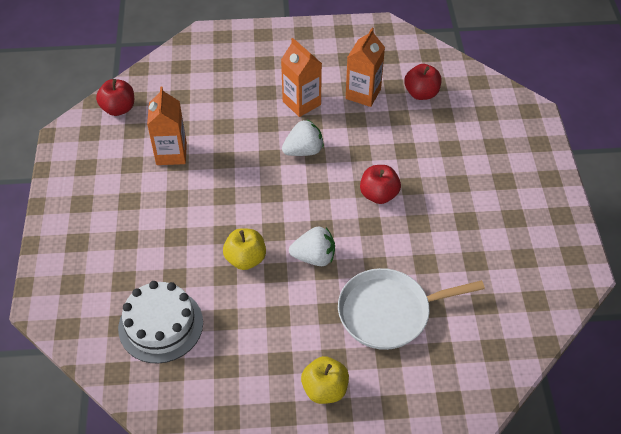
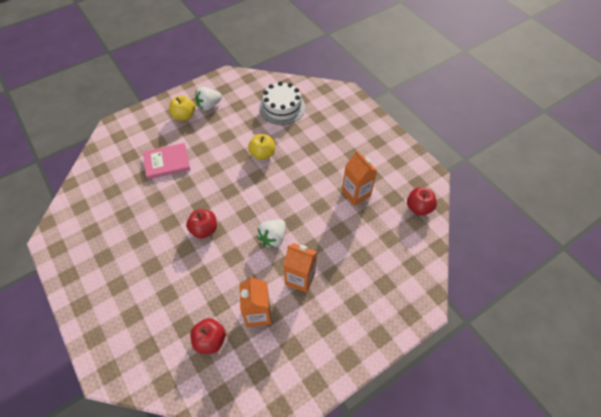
camera: 150 degrees right, 5 degrees up
(314, 257) = (224, 172): white strawberry -> white strawberry (209, 105)
(388, 312) = (167, 162): white pan -> pink book

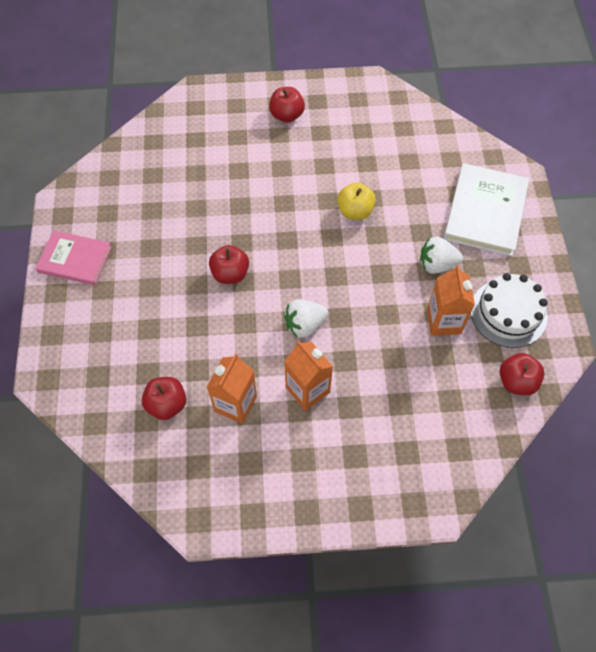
camera: 30 degrees right, 5 degrees up
(167, 162) = (233, 168): pink book -> pink book (75, 259)
(184, 116) = (287, 115): yellow apple -> red apple
(209, 105) = (325, 114): white strawberry -> white strawberry (437, 264)
(282, 107) = (418, 158): white cake -> white cake (508, 313)
(339, 120) = (485, 212): none -> white book

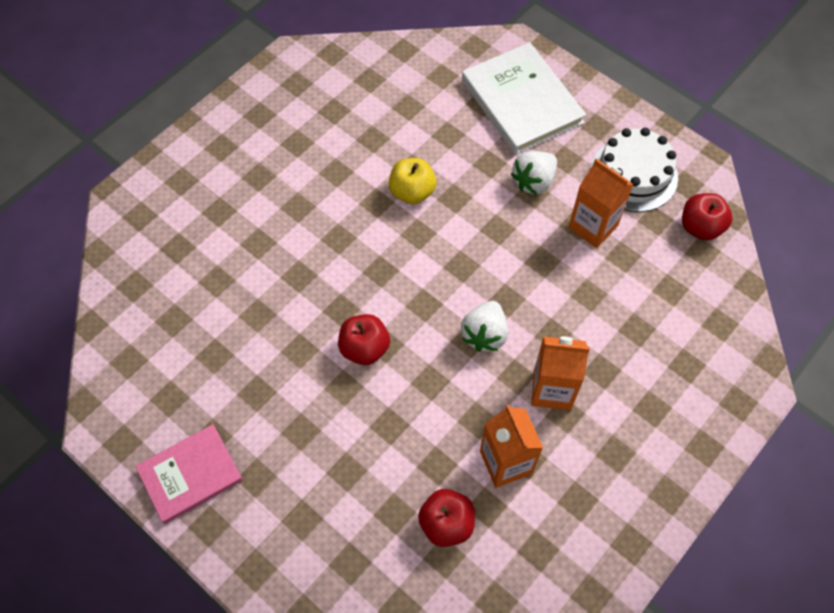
camera: 45 degrees left, 0 degrees up
(287, 115) = (245, 151): red apple -> none

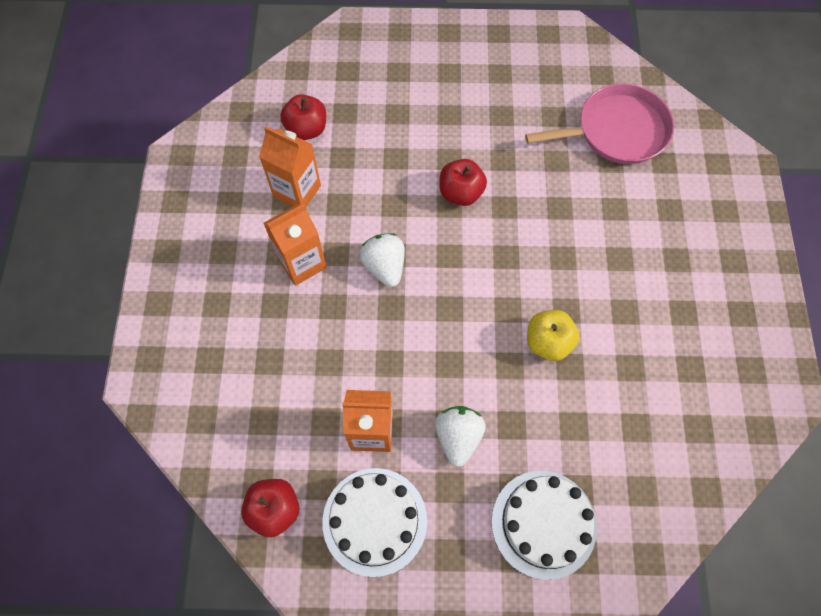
camera: 140 degrees right, 5 degrees up
(180, 301) = (617, 131): none -> pink pan
(190, 474) = (489, 47): pink book -> none
(522, 101) = (543, 523): white book -> white cake

